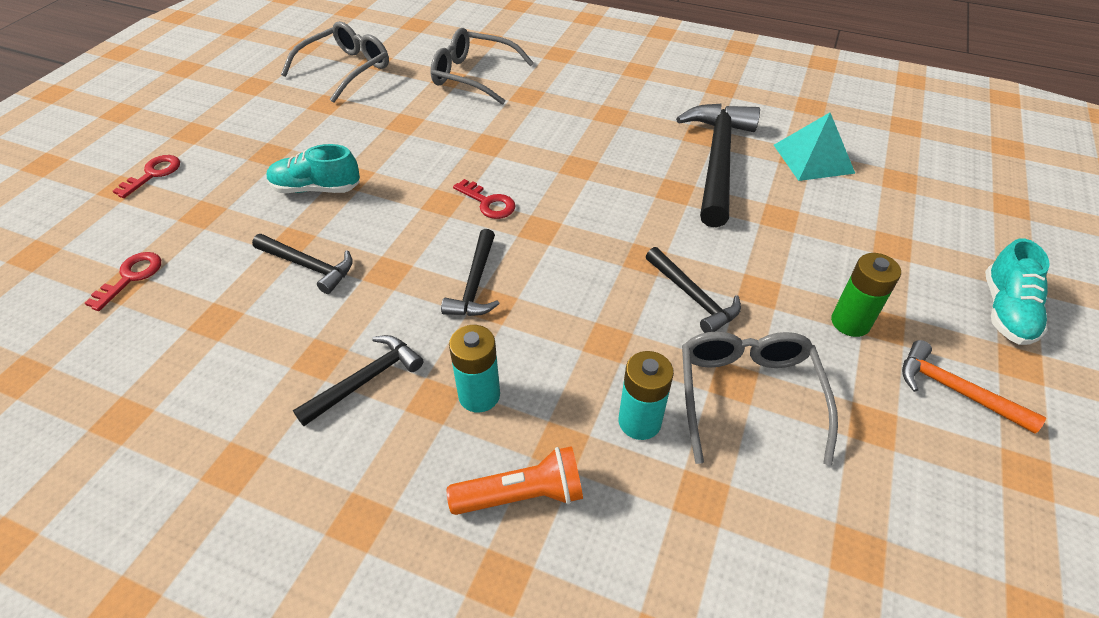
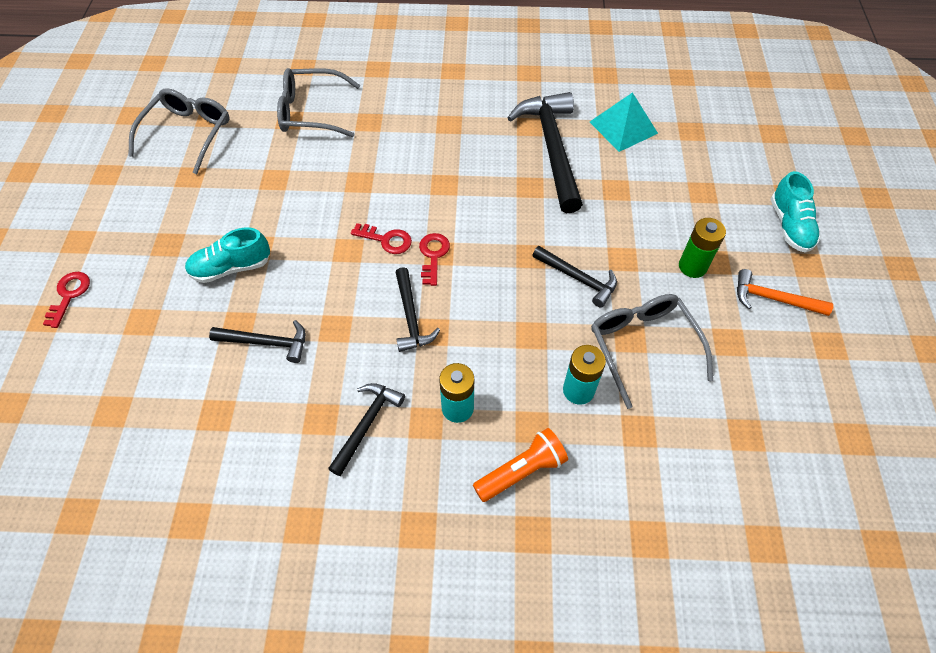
camera: 20 degrees left, 10 degrees up
(131, 277) = (116, 400): red key -> red key (433, 255)

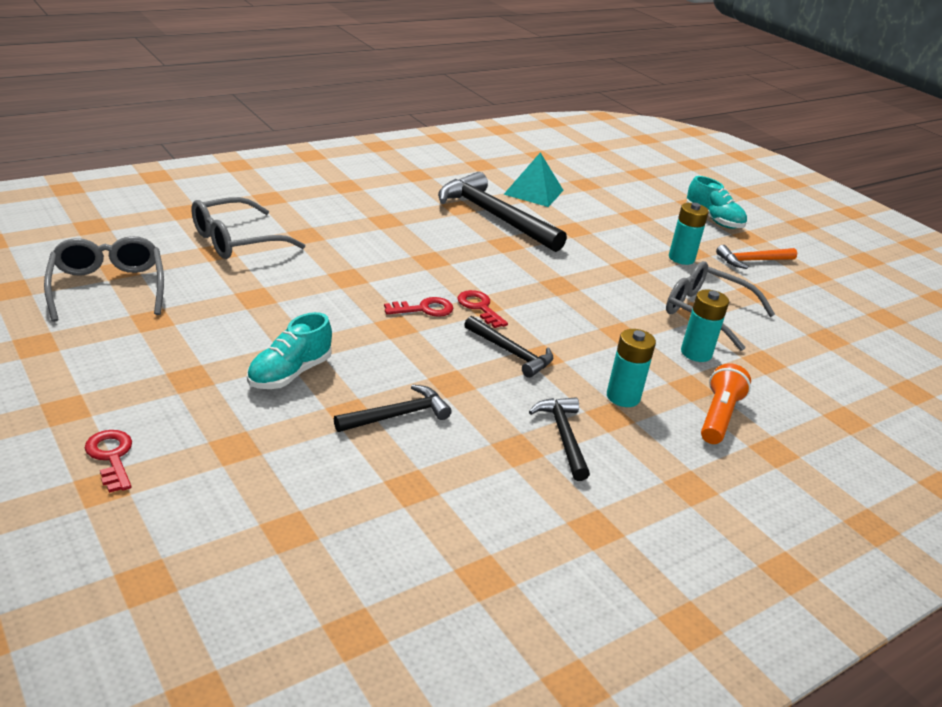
camera: 40 degrees left, 25 degrees down
(578, 279) = (612, 288): black hammer -> none
(692, 266) = (681, 258): green battery -> turquoise battery

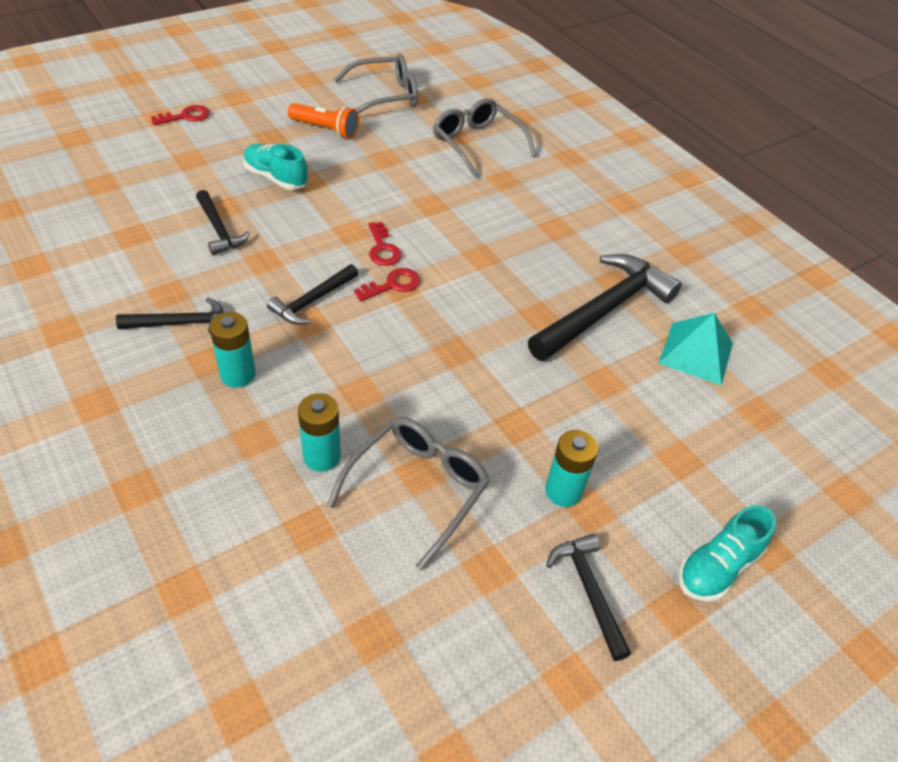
camera: 90 degrees right, 15 degrees up
(718, 416) = (200, 451): orange flashlight -> orange flashlight (325, 129)
(752, 261) = (589, 591): orange hammer -> black hammer

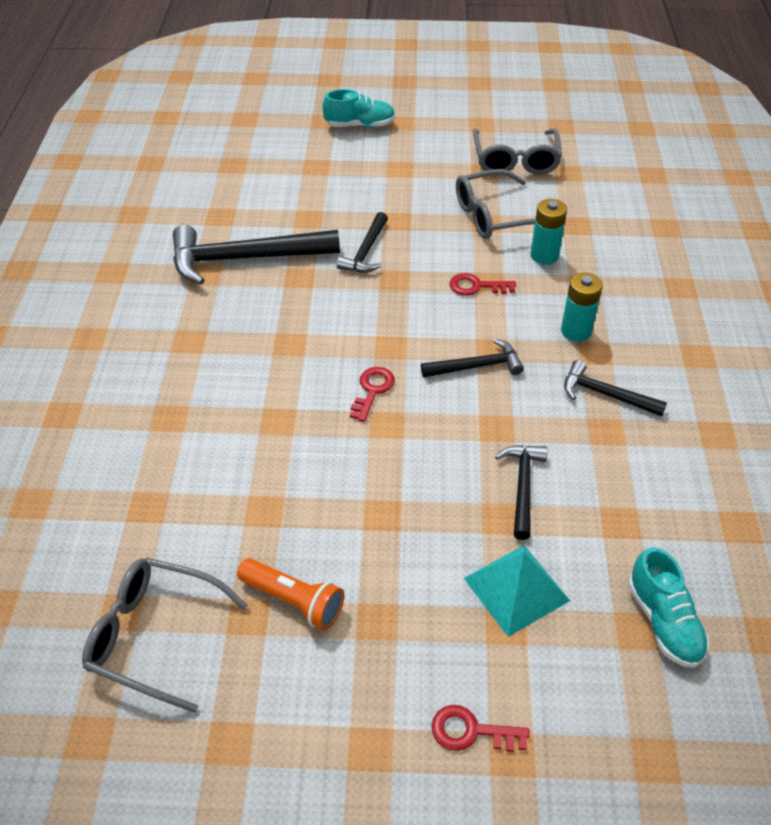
camera: 140 degrees left, 0 degrees up
(276, 178) = (416, 537): turquoise shoe -> turquoise shoe (663, 621)
(325, 129) = (294, 601): orange flashlight -> orange flashlight turned 150 degrees clockwise
(393, 285) = (394, 351): red key -> red key (476, 286)
(477, 144) = (137, 481): grey glasses -> grey glasses (515, 160)
(563, 491) = (406, 181): turquoise battery -> none
(589, 591) = (438, 144): black hammer -> black hammer (366, 251)
(696, 353) = (220, 207): turquoise pyramid -> turquoise pyramid (516, 589)

